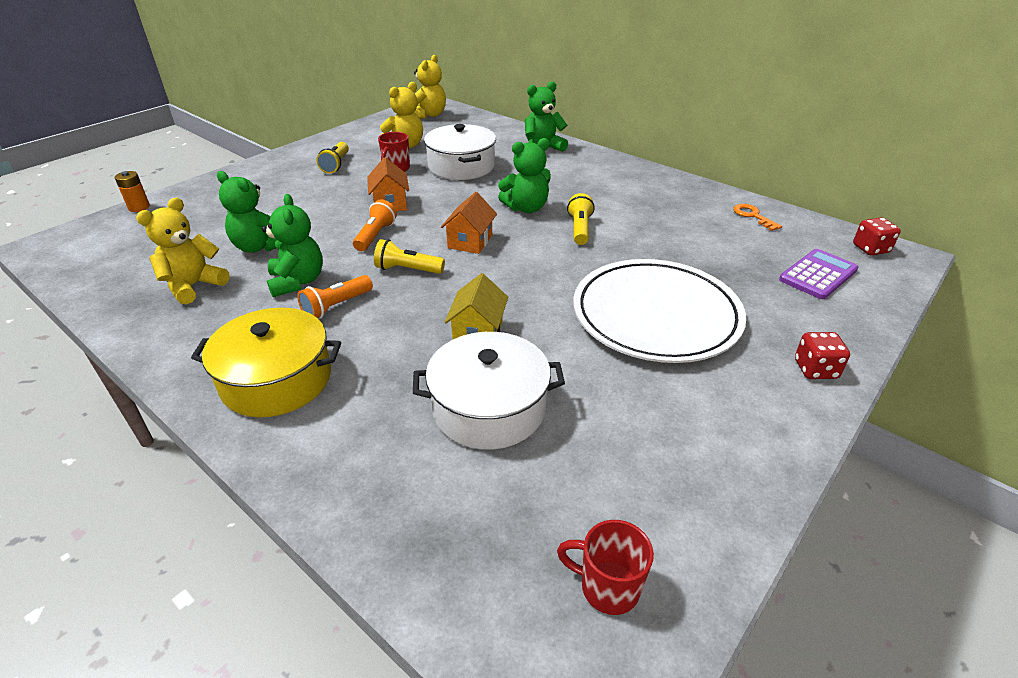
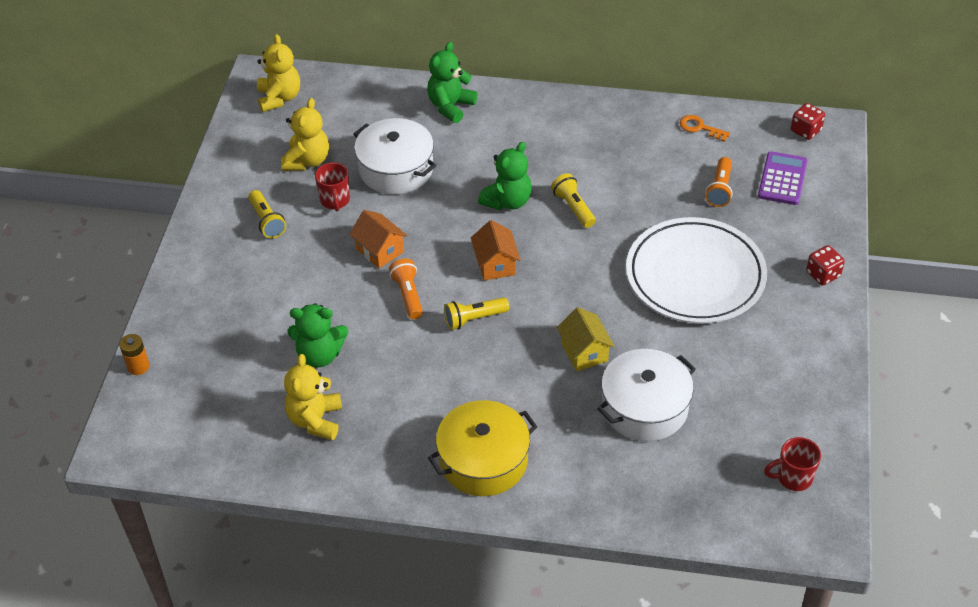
camera: 30 degrees left, 10 degrees up
(297, 282) = (397, 374): green teddy bear -> none
(336, 306) = (456, 381): orange flashlight -> orange flashlight (720, 189)

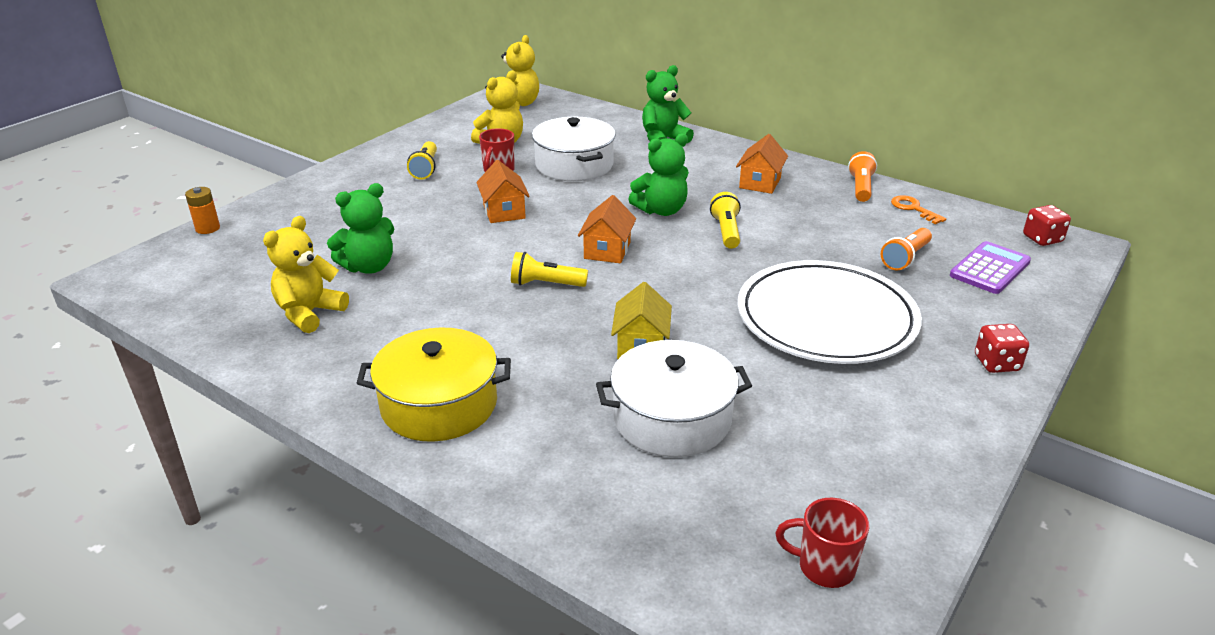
camera: 25 degrees right, 15 degrees down
(320, 355) = (369, 267): green teddy bear -> green teddy bear turned 60 degrees counterclockwise
(408, 295) = (498, 249): orange flashlight -> orange flashlight (860, 187)
(566, 137) = (760, 183): none -> orange house

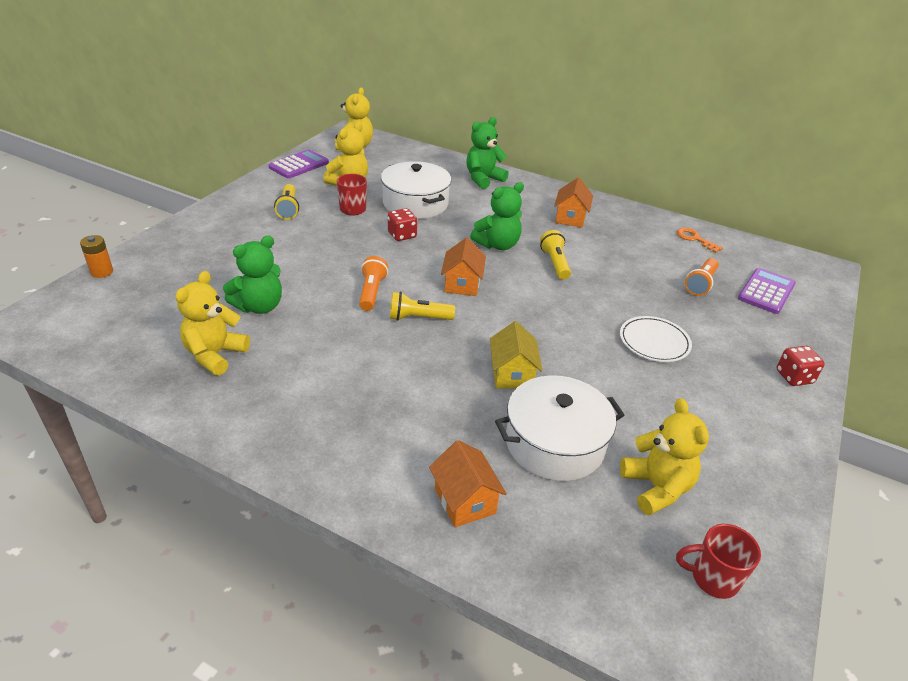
camera: 10 degrees left, 5 degrees up
(439, 404) = (353, 441): yellow pot -> none
(448, 123) = (299, 165): none -> purple calculator
(504, 212) = (366, 249): orange house -> orange house (465, 500)
(782, 470) = (656, 487): none -> yellow teddy bear
(826, 319) = (654, 342): white plate -> white plate, size x0.48
(860, 187) = (650, 221): orange flashlight -> orange flashlight (372, 292)
(1042, 239) = (797, 264): red dice -> red dice (402, 235)

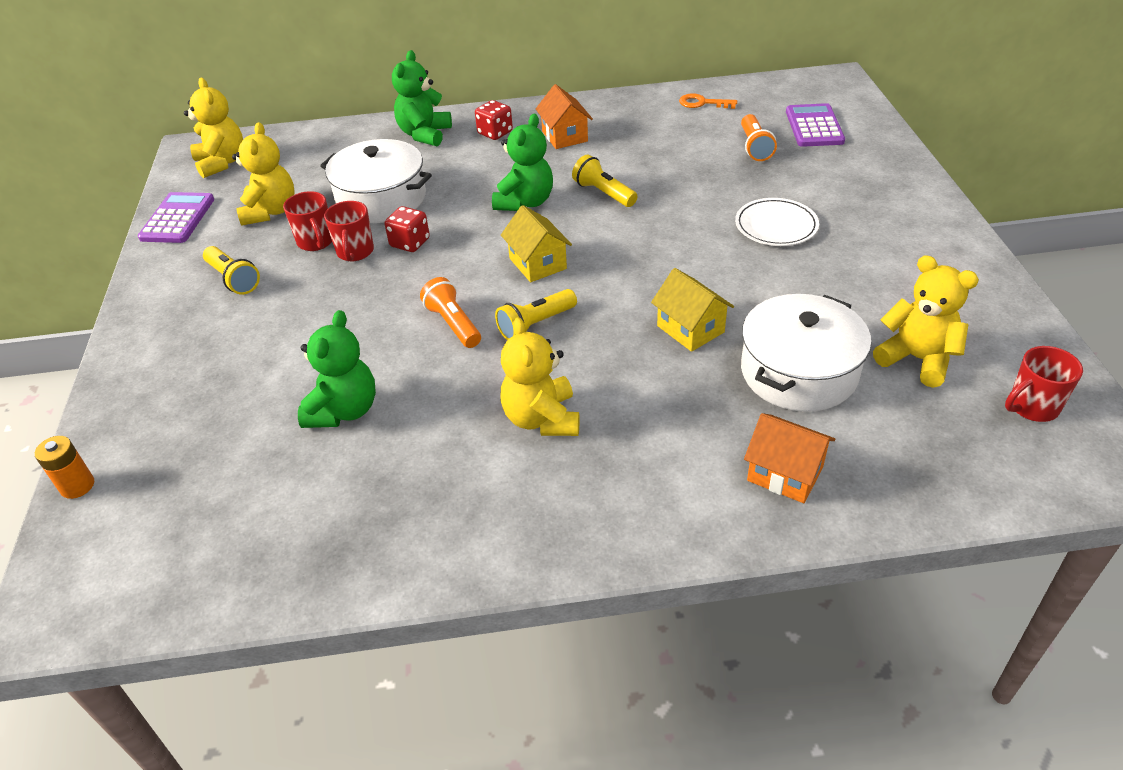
camera: 30 degrees left, 5 degrees up
(215, 355) = (361, 493): yellow teddy bear -> yellow teddy bear (542, 419)
(366, 225) = (355, 252): none -> red mug
(462, 284) = (537, 263): orange house -> yellow house
(794, 377) = (914, 196): red dice -> red dice (495, 133)

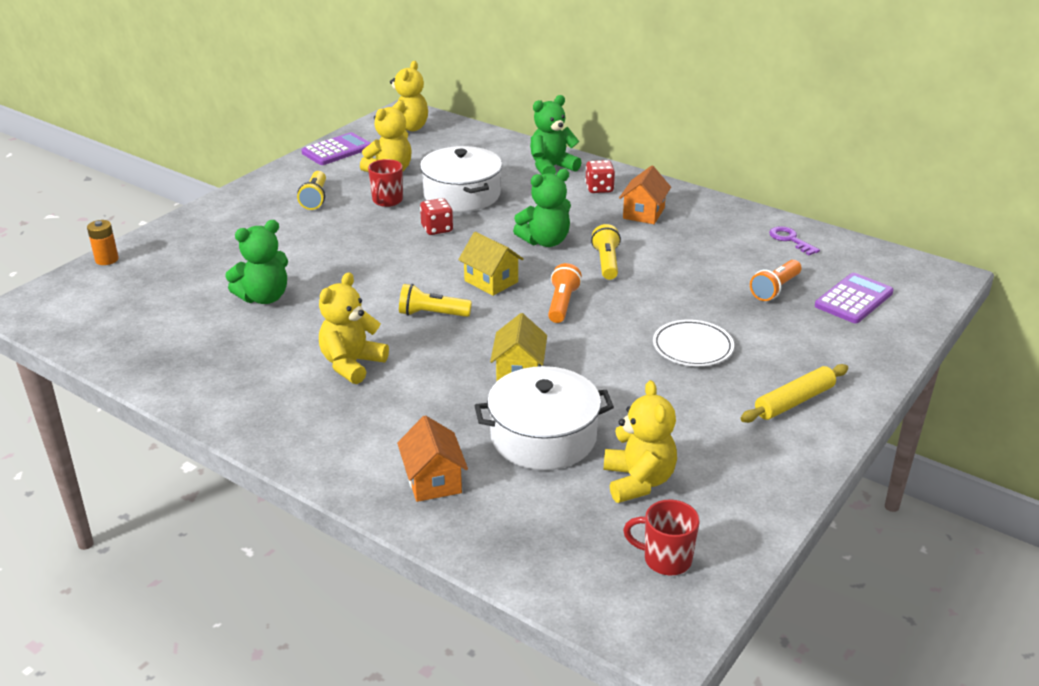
camera: 40 degrees right, 10 degrees down
(355, 252) = (399, 218): red mug -> none
(453, 324) = (387, 287): orange flashlight -> orange flashlight (562, 304)
(537, 263) = (491, 281): yellow house -> yellow house turned 60 degrees counterclockwise
(703, 103) = (790, 240): orange key -> purple key
(903, 226) = (794, 401): none -> yellow rolling pin

